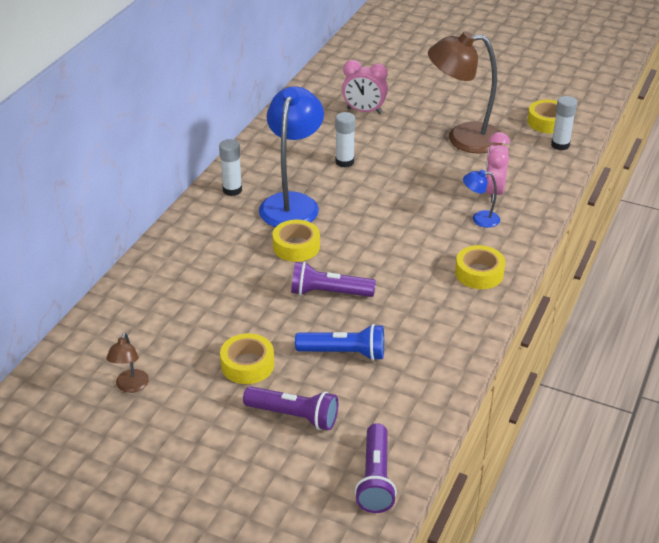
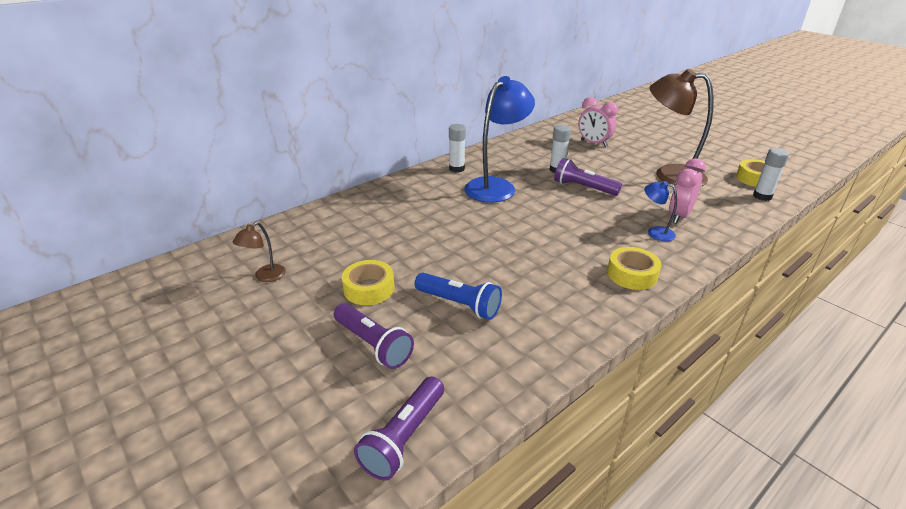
camera: 25 degrees right, 5 degrees down
(296, 246) = (477, 214): yellow tape -> none
(329, 293) = (480, 253): purple flashlight -> purple flashlight (583, 188)

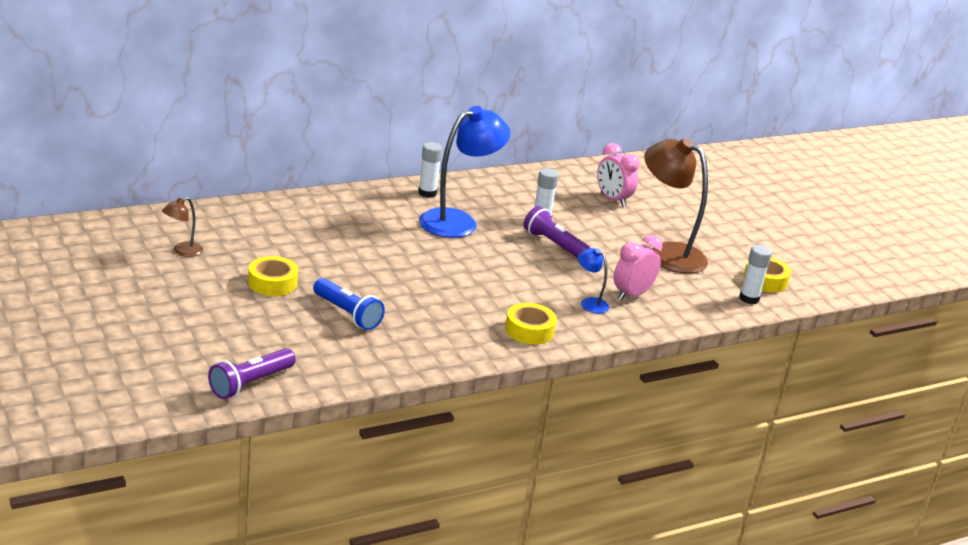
camera: 10 degrees right, 5 degrees down
(373, 344) = (255, 323): purple flashlight -> none

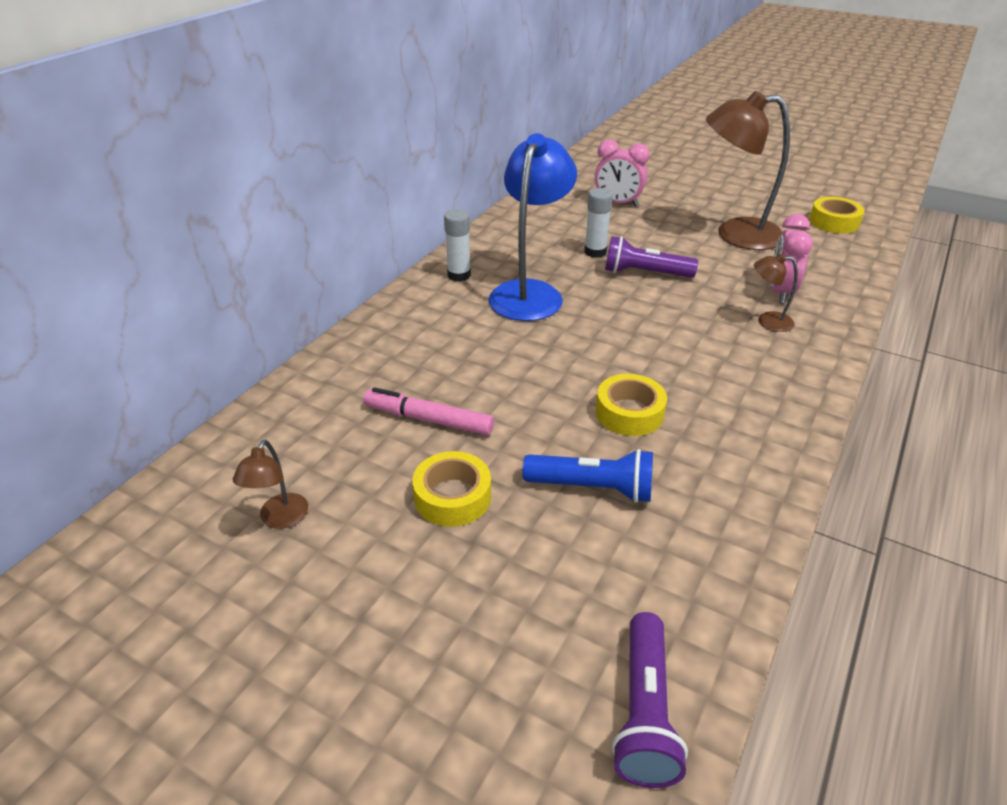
camera: 30 degrees left, 10 degrees up
(305, 249) = (428, 419): none -> pink marker
(529, 330) = (776, 388): yellow tape -> yellow tape (629, 413)
(589, 303) = (767, 321): blue lamp -> brown lamp
(749, 299) = (854, 245): white glue stick -> none

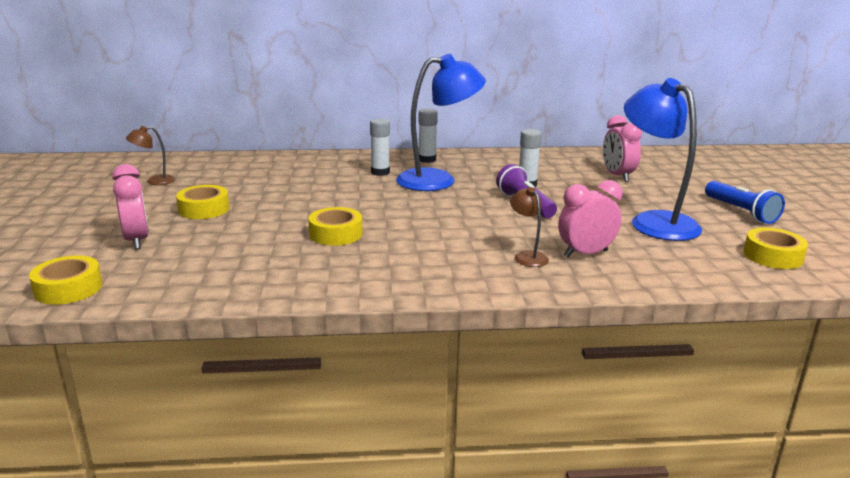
camera: 55 degrees right, 15 degrees down
(428, 419) = (266, 188): pink marker -> none
(465, 318) = (380, 172): none -> white glue stick
(516, 595) = (137, 240): none -> pink clock
(592, 488) = (245, 239): blue flashlight -> blue flashlight (741, 212)
(644, 711) = (68, 288): purple flashlight -> yellow tape
(735, 234) = (654, 221): brown lamp -> blue lamp

